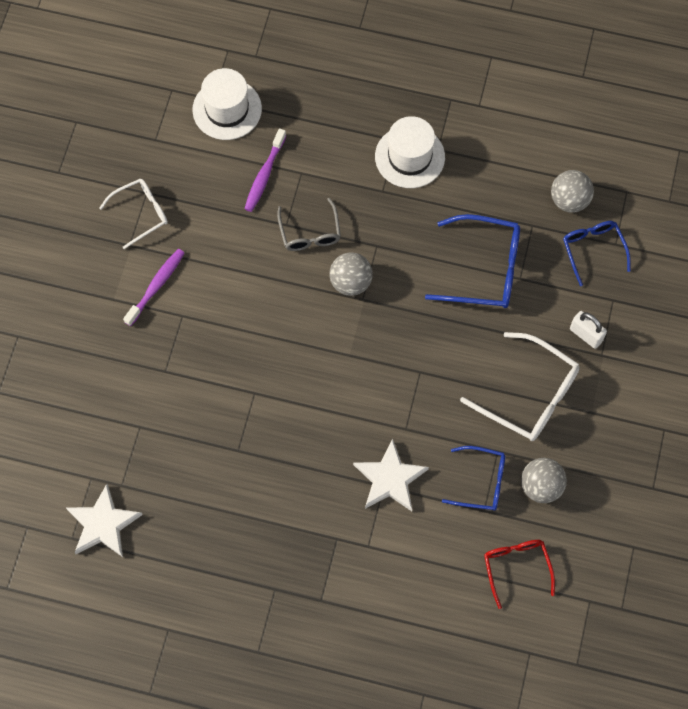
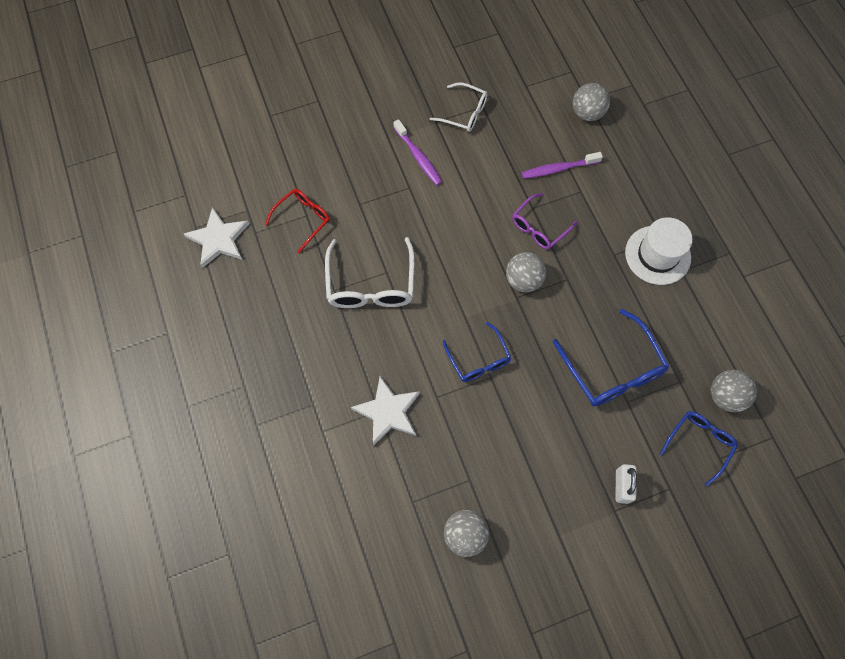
camera: 55 degrees right, 0 degrees up
(156, 286) = (418, 157): purple toothbrush -> purple toothbrush turned 60 degrees clockwise
(227, 109) = (587, 113): white hat -> grey ball
(310, 233) = (539, 227): grey glasses -> purple glasses
(481, 482) = (434, 484): blue glasses -> blue glasses (478, 359)
(516, 567) = (382, 560): red glasses -> red glasses (303, 219)
(530, 395) = (535, 474): white glasses -> white glasses (371, 284)

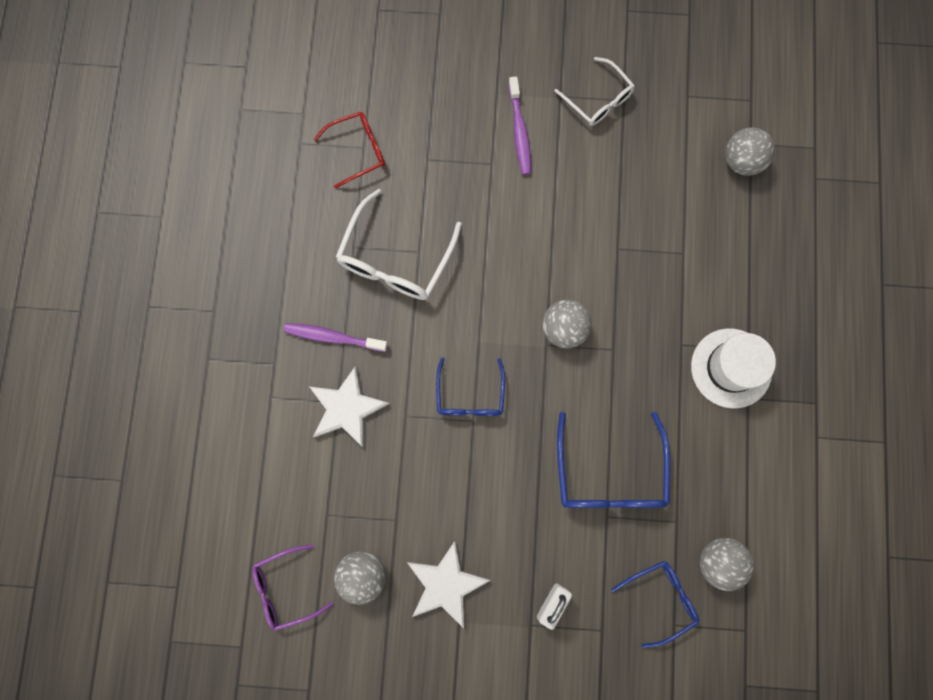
camera: 25 degrees right, 10 degrees up
(218, 239) = (258, 134): white star -> white star (445, 584)
(539, 227) = (613, 275): purple glasses -> purple glasses (285, 588)
(558, 169) = (671, 215): purple toothbrush -> purple toothbrush (333, 337)

